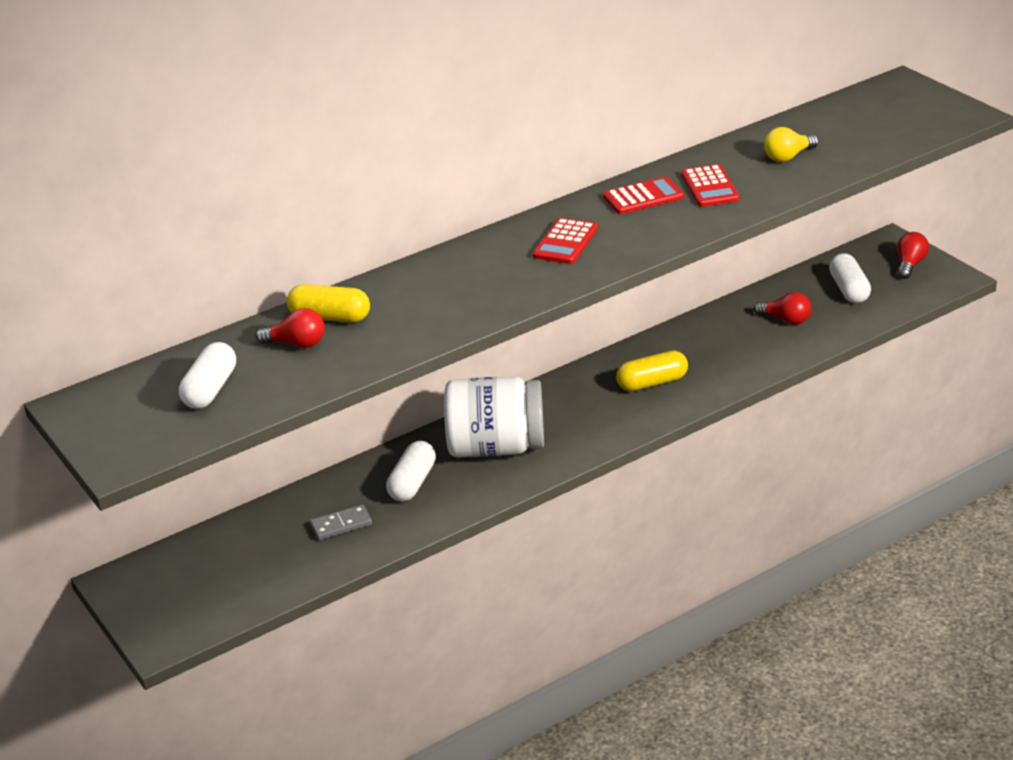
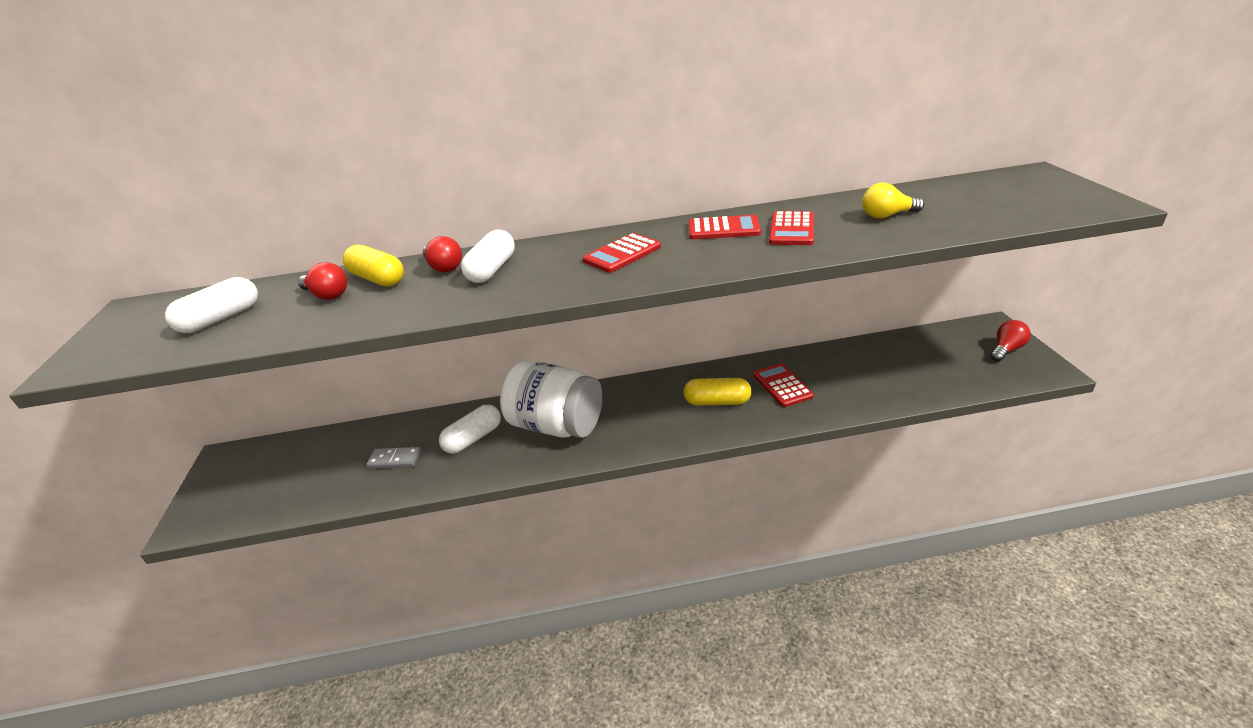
camera: 25 degrees right, 0 degrees up
(709, 351) = (782, 385): none -> red calculator
(786, 320) = (865, 374): red light bulb -> red light bulb (444, 267)
(849, 290) = (937, 359): white capsule -> white capsule (492, 270)

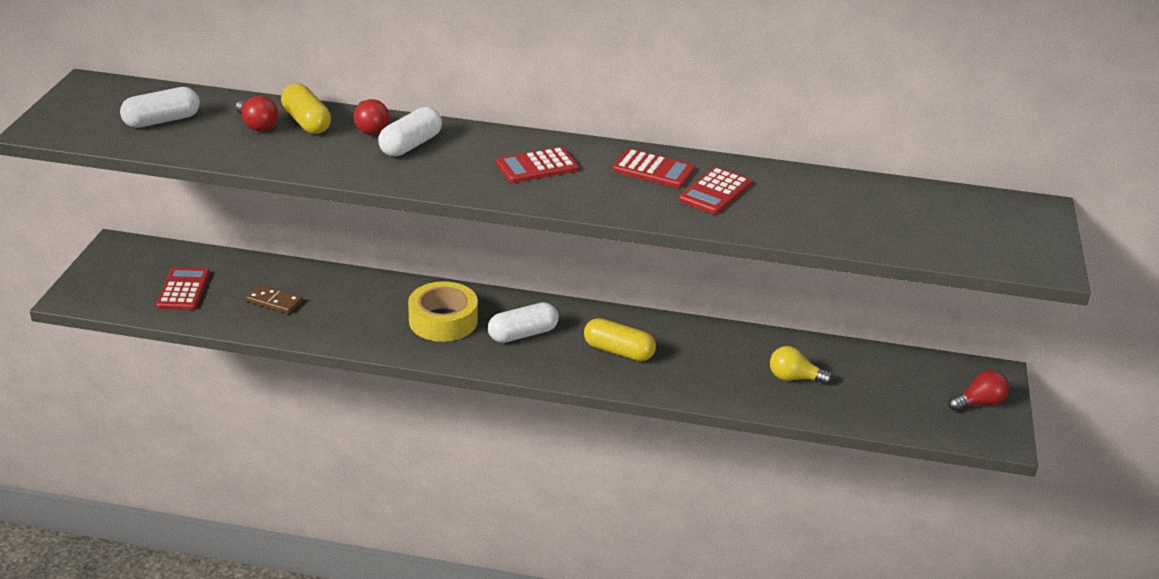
camera: 15 degrees right, 0 degrees up
(395, 460) = (274, 301): grey domino -> brown domino
(473, 438) = (356, 306): white capsule -> white capsule (523, 334)
(556, 425) = (443, 321): white jar -> yellow tape
(782, 385) = (699, 358): red calculator -> red calculator (184, 290)
(887, 216) = (821, 207): yellow light bulb -> yellow light bulb (794, 378)

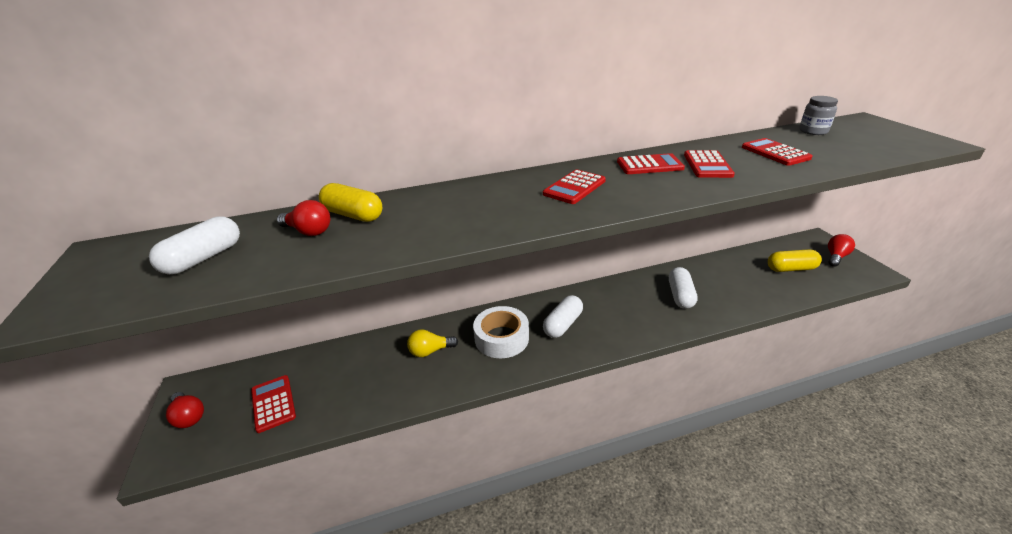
camera: 25 degrees left, 0 degrees up
(274, 301) = (361, 379): brown domino -> none
(370, 128) = (414, 202): red light bulb -> red light bulb (189, 416)
(411, 145) = (461, 204): white capsule -> white capsule (680, 295)
(443, 321) = (501, 338): yellow tape -> white tape
(618, 351) = (631, 310): yellow capsule -> yellow capsule (791, 269)
(794, 378) = (740, 283): yellow light bulb -> yellow light bulb (430, 351)
(820, 206) = (775, 153): none -> red calculator
(930, 198) = (813, 131): none -> grey jar

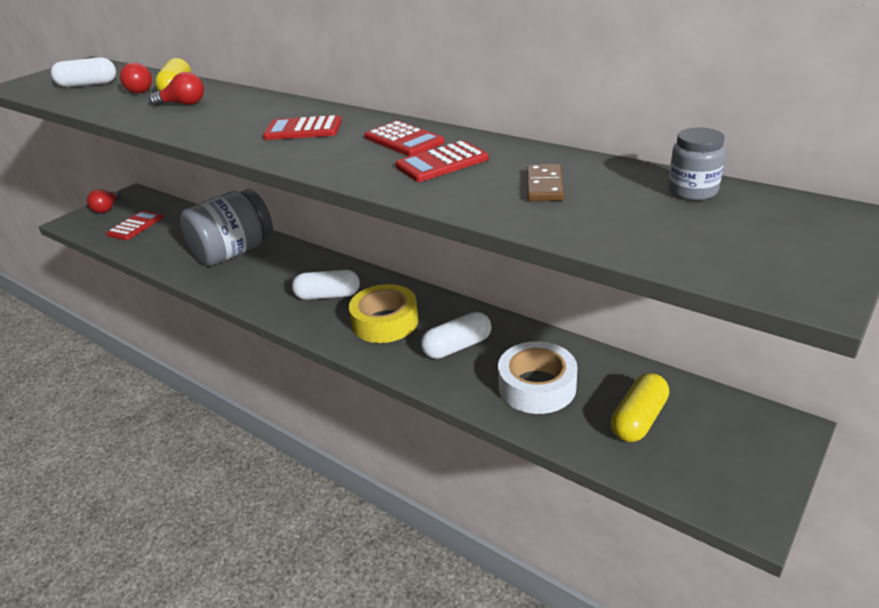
camera: 55 degrees right, 0 degrees up
(430, 351) = (234, 252): yellow light bulb -> grey jar
(501, 338) = (278, 274): white tape -> white tape (537, 386)
(625, 312) = (385, 322): none -> yellow tape
(775, 153) = (544, 186): red calculator -> brown domino
(791, 269) = (639, 419): yellow capsule -> yellow capsule turned 75 degrees clockwise
(836, 257) = (744, 459): red light bulb -> red light bulb (183, 104)

